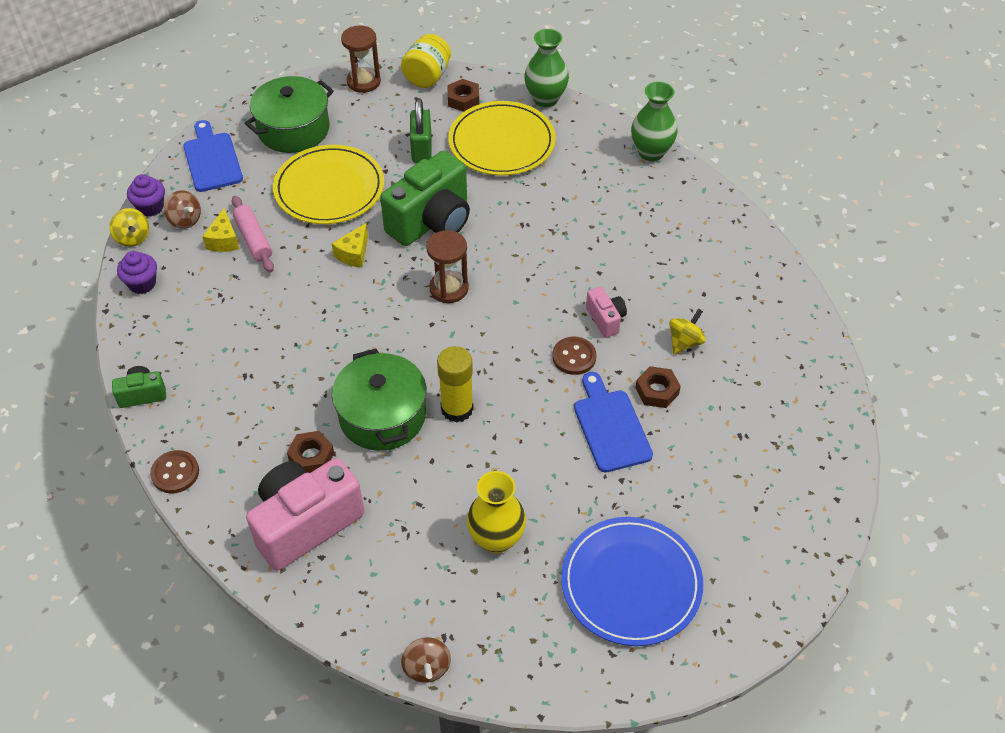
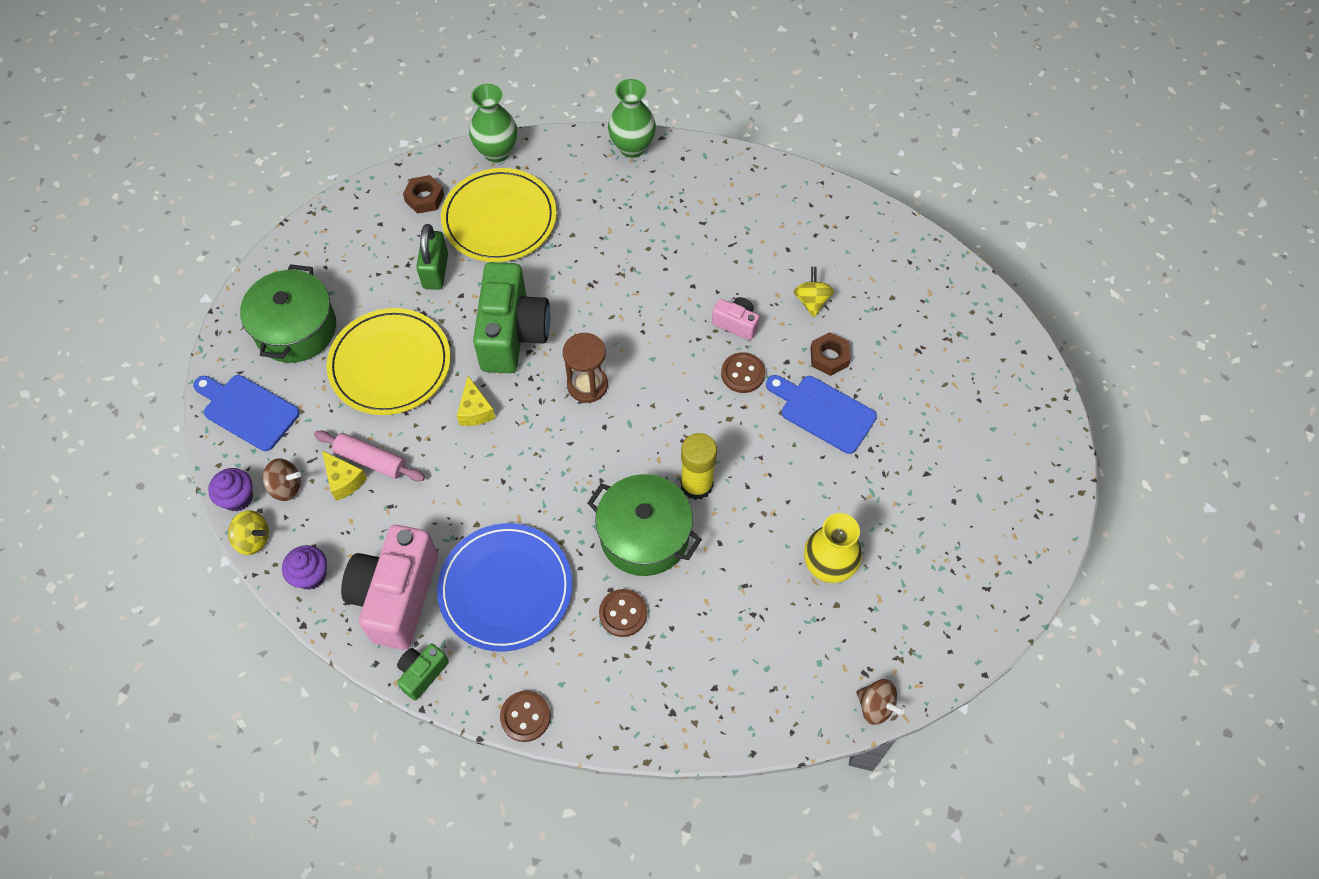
camera: 40 degrees left, 10 degrees up
(305, 524) = (675, 672): pink camera -> pink camera (396, 596)
(311, 456) = (623, 613): brown nut -> brown button
(363, 81) = (314, 238): brown hourglass -> none
(421, 149) = (435, 271): green padlock -> green padlock turned 45 degrees clockwise
(427, 77) = (369, 196): yellow jar -> none
(631, 583) = (951, 525): blue plate -> blue plate (505, 589)

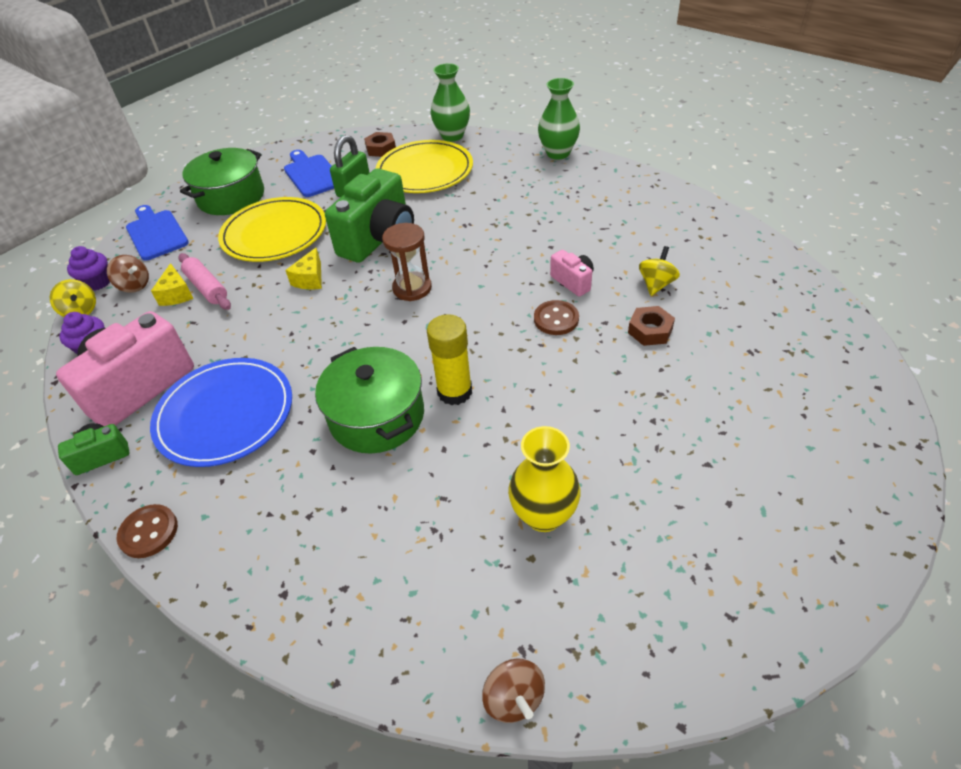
camera: 30 degrees right, 15 degrees down
(623, 613) = (307, 476): brown button -> none
(823, 412) = (619, 372): blue cutting board -> blue cutting board (312, 174)

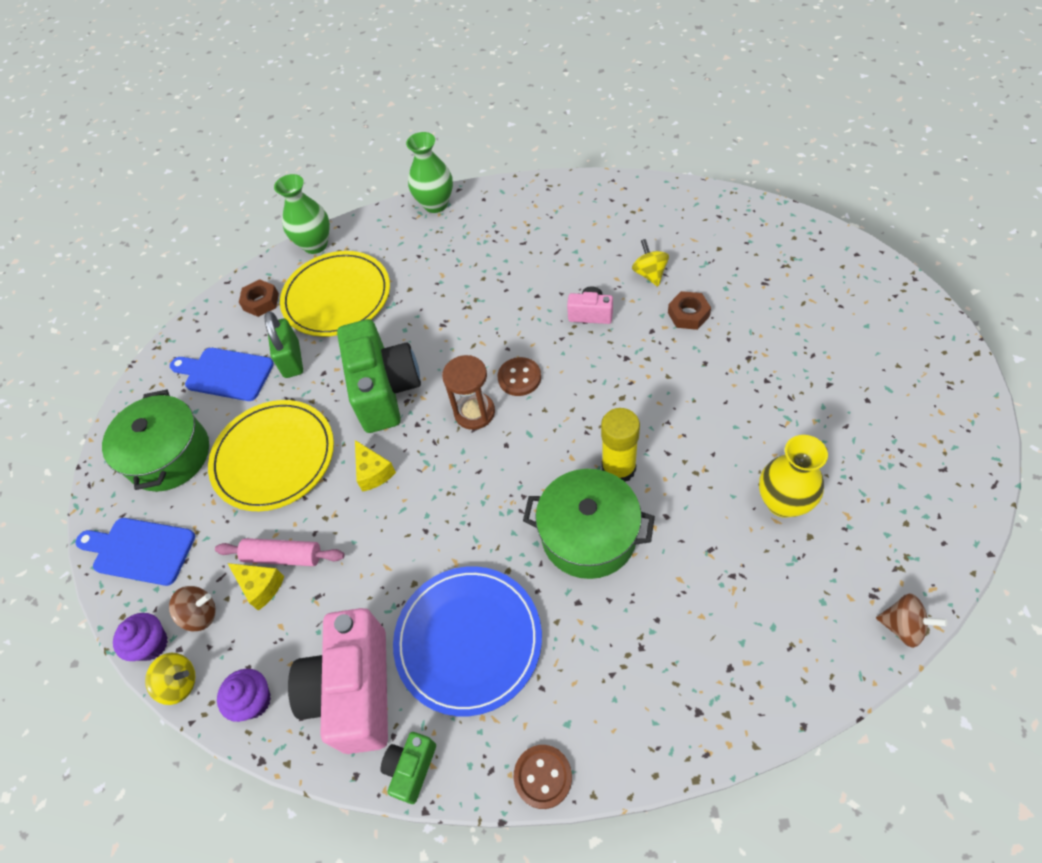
camera: 40 degrees left, 10 degrees up
(556, 319) = (616, 354): brown button -> brown button (519, 378)

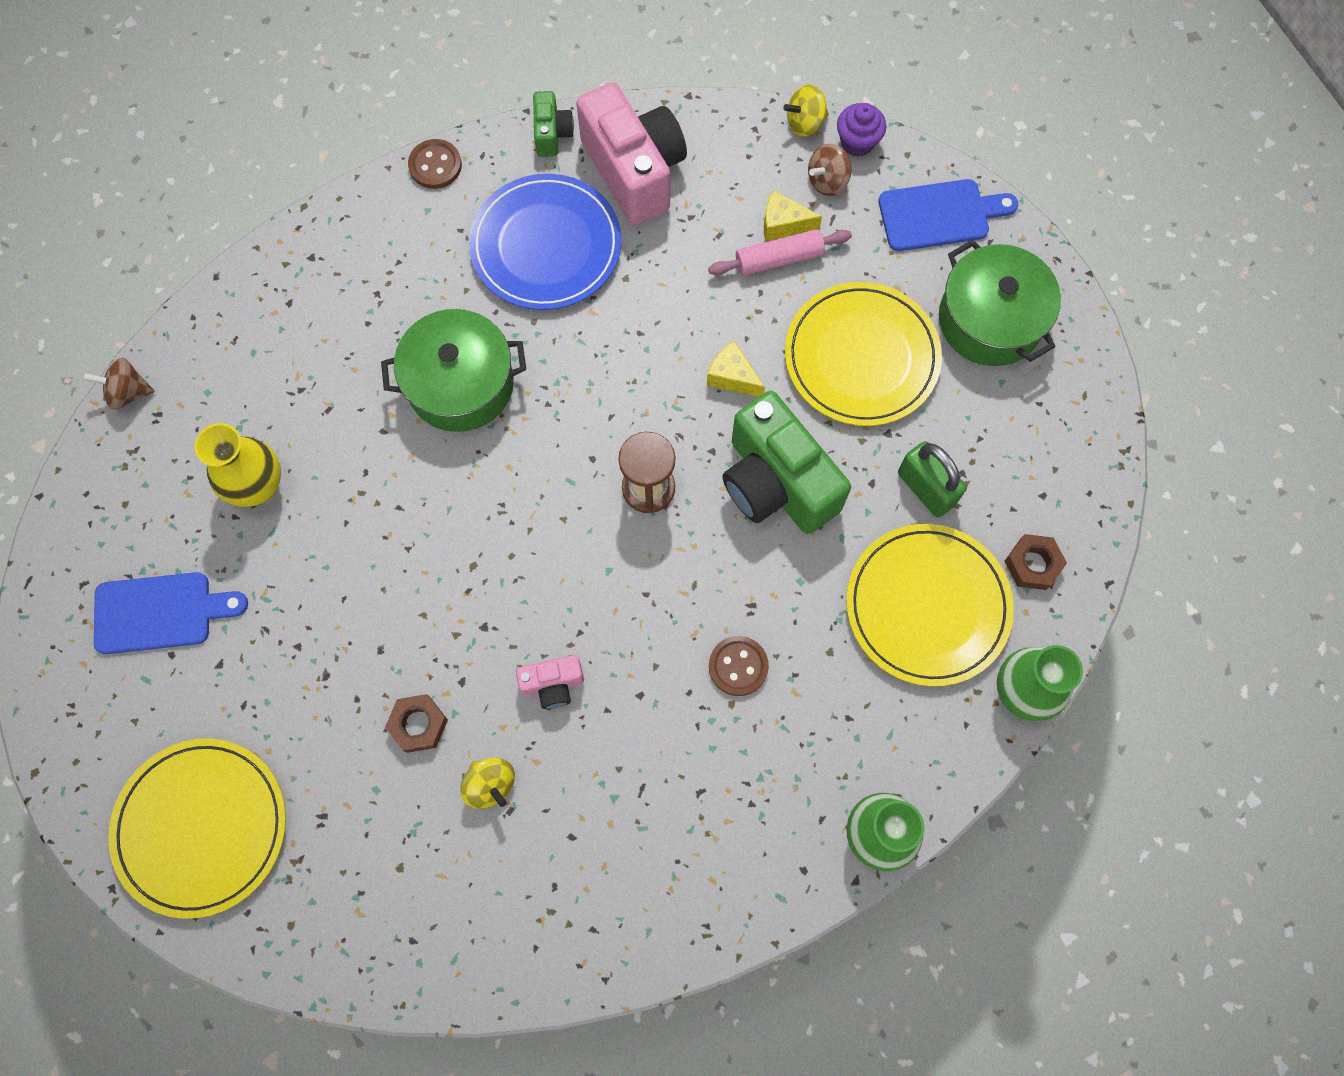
camera: 150 degrees right, 15 degrees up
(225, 374) = (1001, 442): blue cutting board -> blue cutting board (160, 612)
(254, 701) = (724, 133): purple cupcake -> none
(519, 378) = (612, 554): brown button -> brown button (738, 666)
(618, 468) = (450, 470): yellow glue stick -> none
(849, 295) = (201, 827): none -> yellow plate

